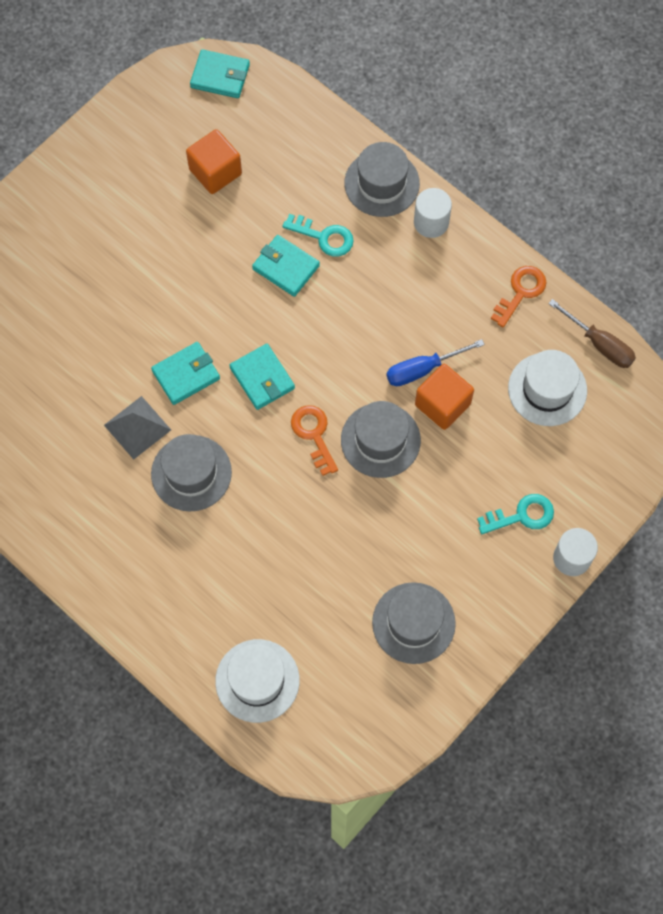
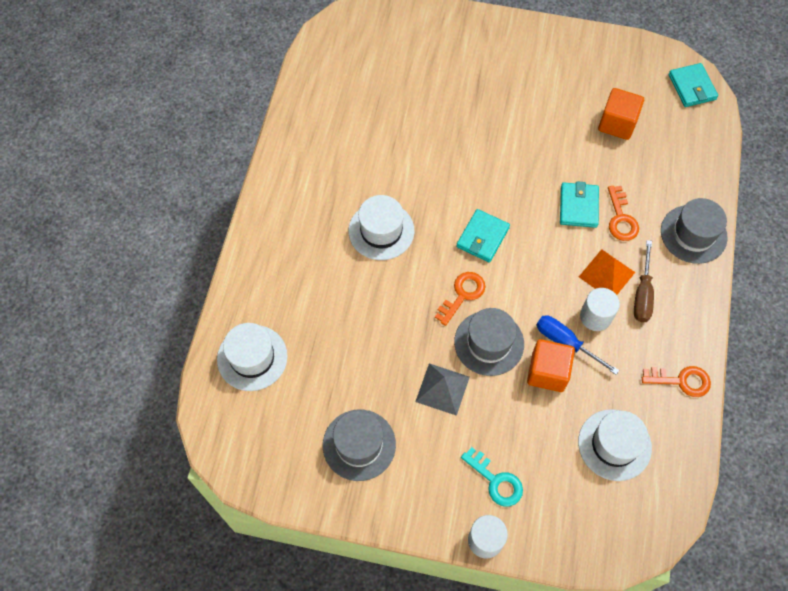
camera: 60 degrees right, 5 degrees down
(137, 427) = (393, 179): grey pyramid -> grey pyramid (442, 389)
(186, 375) = (452, 188): turquoise wallet -> none
(191, 473) = (381, 231): grey hat -> white hat
(324, 237) = (621, 219): turquoise key -> orange key
(375, 288) = (606, 274): none -> orange pyramid
(431, 222) = (689, 285): white cylinder -> white cylinder (595, 316)
(599, 344) = (682, 466): brown screwdriver -> brown screwdriver (642, 294)

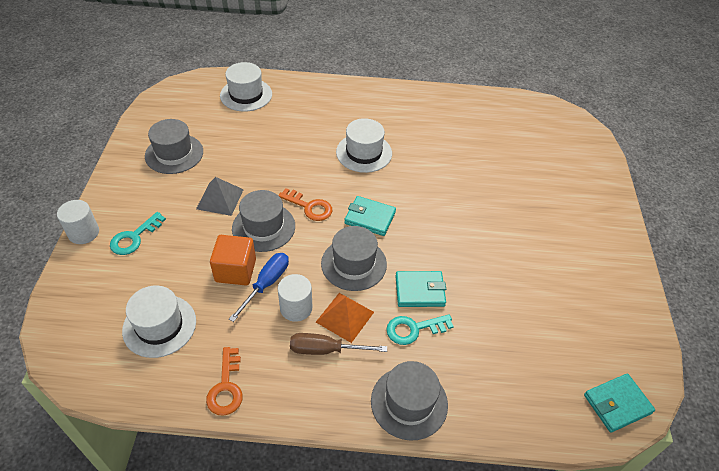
camera: 80 degrees right, 15 degrees down
(543, 259) = (353, 264): none -> grey hat
(617, 123) = (534, 324): orange cube -> none
(621, 219) = (413, 329): orange key -> turquoise key

